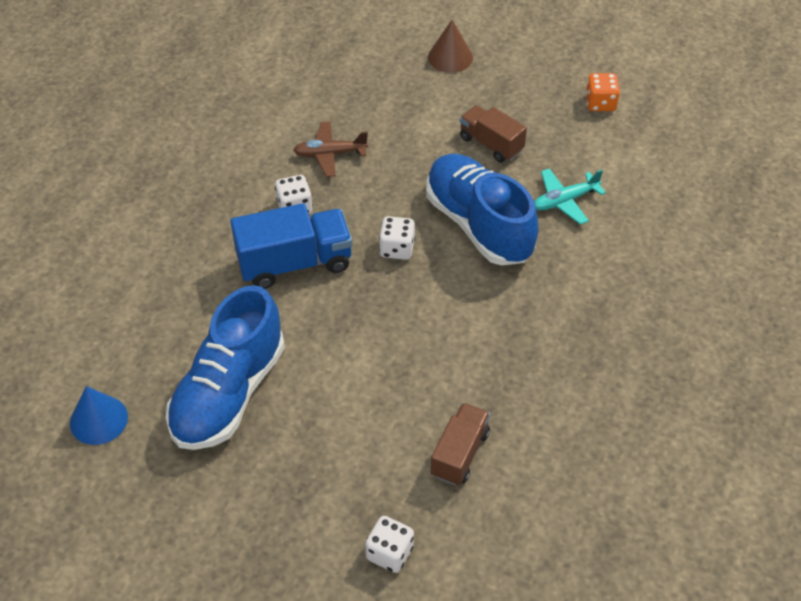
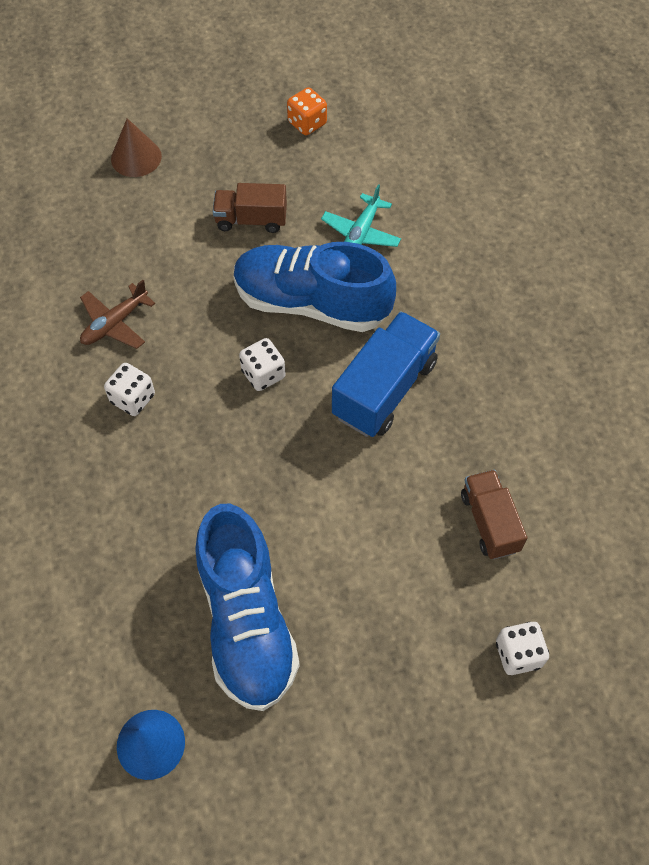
camera: 40 degrees left, 10 degrees up
(294, 263) = (185, 452): blue truck -> blue truck (384, 389)

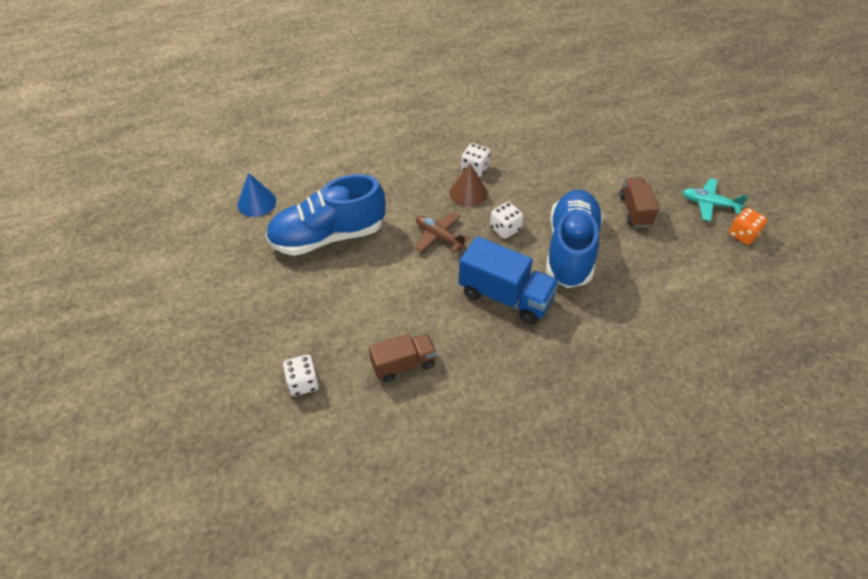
camera: 85 degrees right, 10 degrees down
(115, 323) = (529, 154): brown plane -> brown plane (439, 236)
(136, 157) = (668, 147): brown cone -> brown cone (468, 193)
(361, 233) = (645, 275): turquoise plane -> turquoise plane (709, 204)

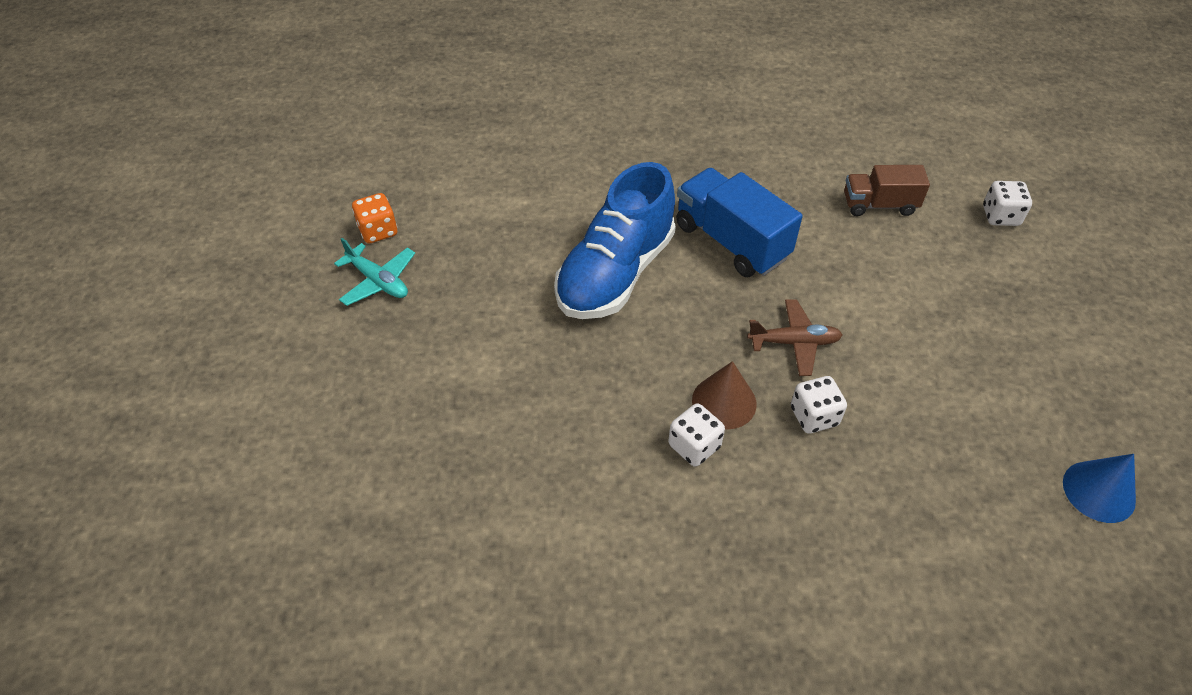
camera: 160 degrees left, 0 degrees up
(328, 236) = (968, 391): blue shoe -> none
(439, 236) = (794, 342): brown plane -> brown plane turned 60 degrees counterclockwise
(505, 229) = (691, 327): white dice -> white dice (814, 416)
(635, 211) = (489, 300): brown truck -> none

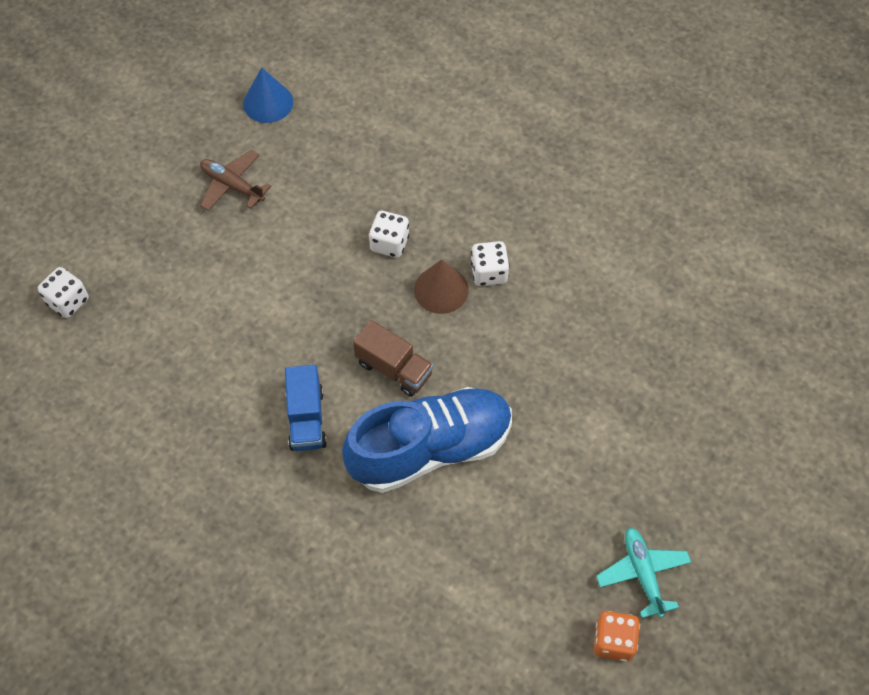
camera: 145 degrees left, 10 degrees up
(731, 241) = (306, 418): blue truck -> blue truck, size x0.63
(794, 342) = (348, 301): brown plane -> brown plane (232, 185)
(879, 205) = (147, 374): brown truck -> brown truck (394, 368)

